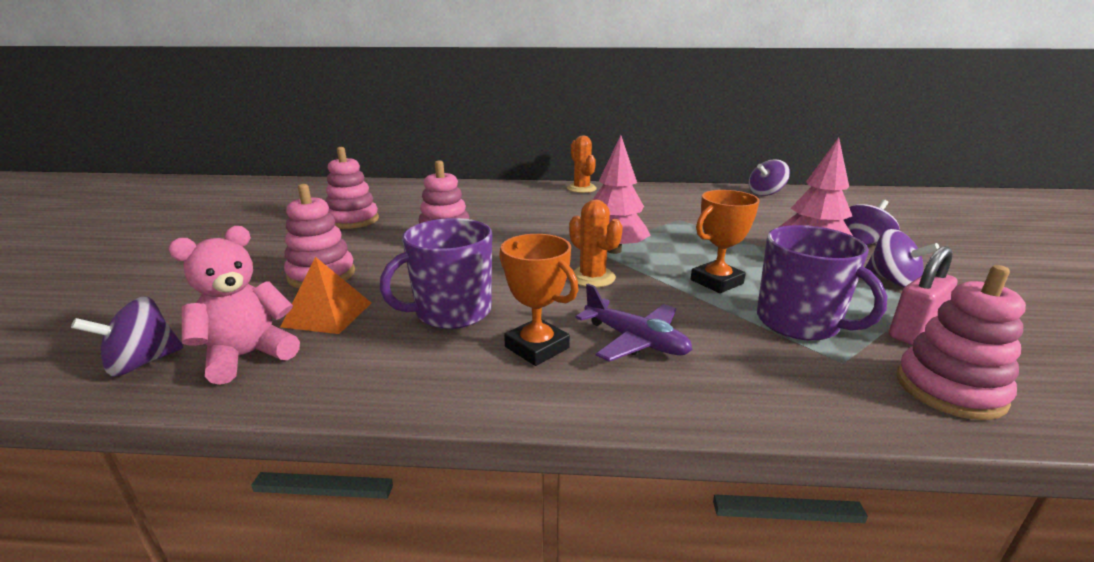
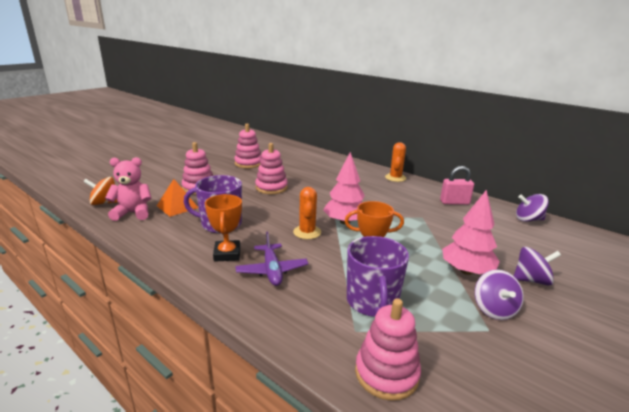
camera: 35 degrees right, 0 degrees up
(142, 363) = (104, 203): purple spinning top -> orange spinning top
(913, 331) = (436, 340): pink padlock -> pink padlock (454, 202)

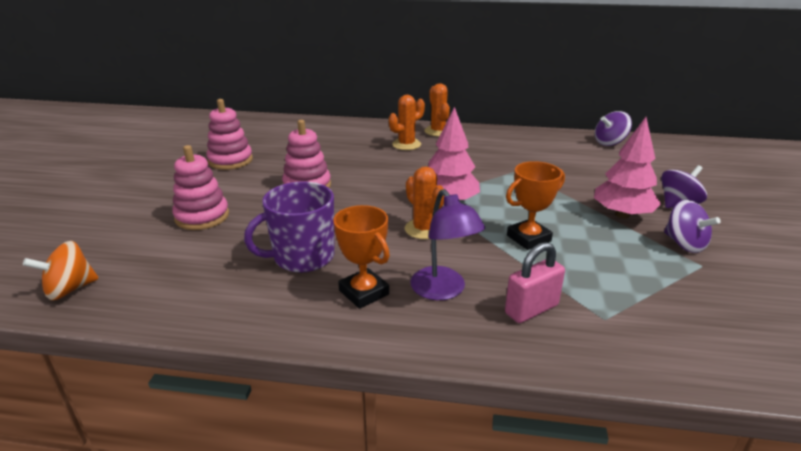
camera: 30 degrees left, 5 degrees up
(133, 213) = (145, 288): pink teddy bear -> none
(177, 206) = (205, 254): orange pyramid -> none
(272, 270) = (443, 291): purple plane -> purple lamp
(362, 180) = (406, 144): none -> orange cactus
(372, 302) = (584, 282): purple mug -> none
(386, 373) = (680, 347): pink stacking toy -> none
(454, 202) = (528, 144): pink padlock -> pink padlock (531, 309)

